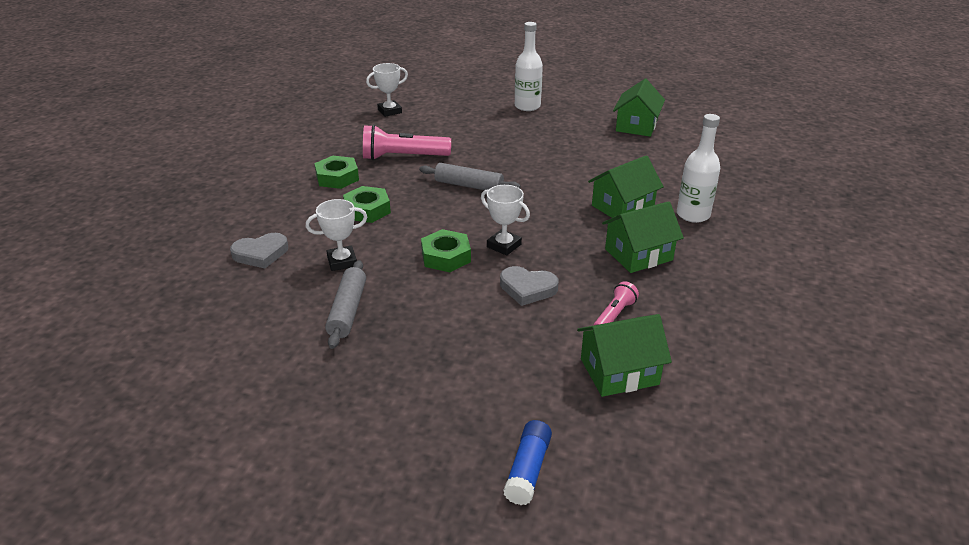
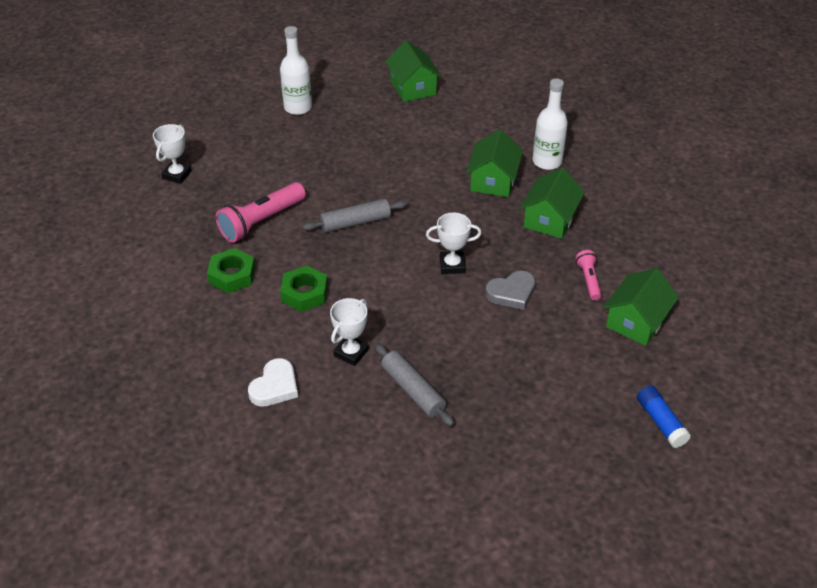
camera: 40 degrees left, 10 degrees up
(261, 254) = (275, 386): grey heart -> white heart
(446, 256) = (423, 300): green nut -> none

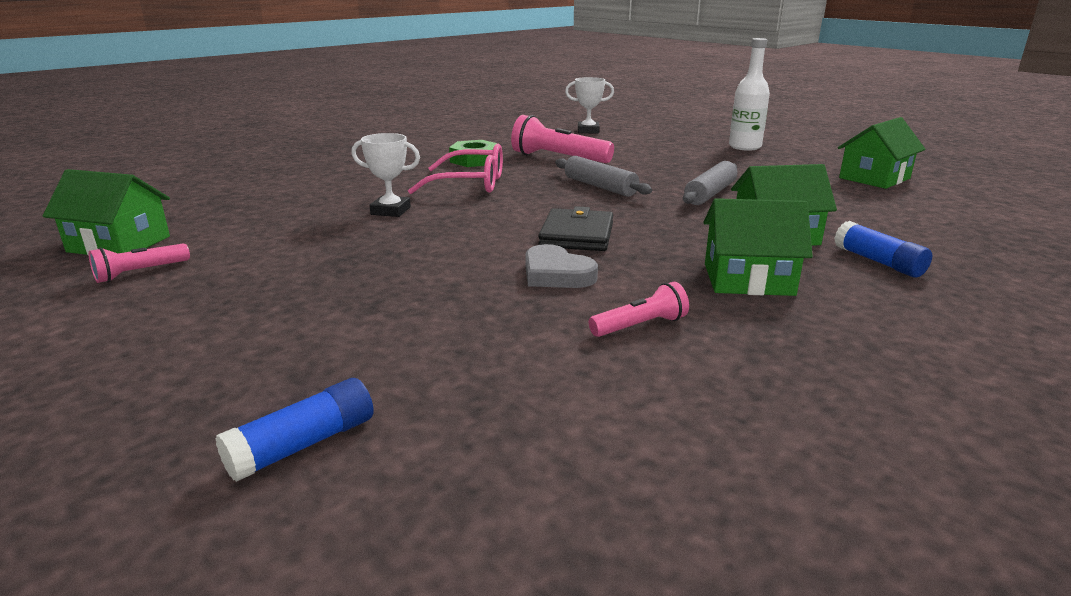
camera: 70 degrees right, 20 degrees down
(275, 386) = (330, 191): white heart -> none
(304, 293) = (470, 184): green nut -> pink glasses
(413, 390) = (339, 244): grey rolling pin -> grey rolling pin (710, 193)
(422, 507) = (140, 273): none -> pink flashlight
(452, 265) = (577, 235): white trophy -> black wallet
(547, 161) = (878, 262): white bottle -> blue glue stick
(636, 321) = (573, 384): green house -> green house (119, 244)

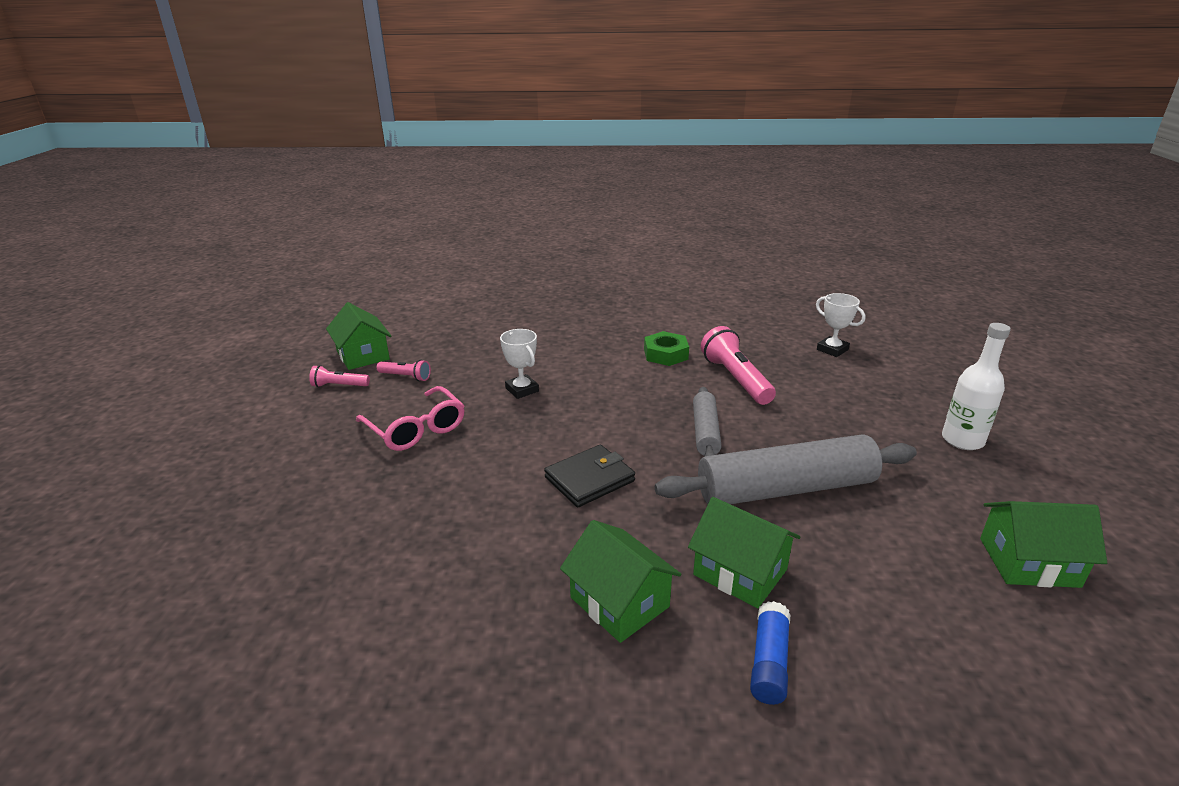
camera: 45 degrees right, 5 degrees up
(303, 445) = (223, 555): blue glue stick -> none
(470, 184) = (616, 382): pink glasses -> pink glasses (416, 429)
(556, 274) = (510, 510): grey heart -> none
(640, 326) = (472, 591): pink flashlight -> pink flashlight (406, 377)
(710, 193) = (786, 489): grey rolling pin -> grey rolling pin, size x1.84

